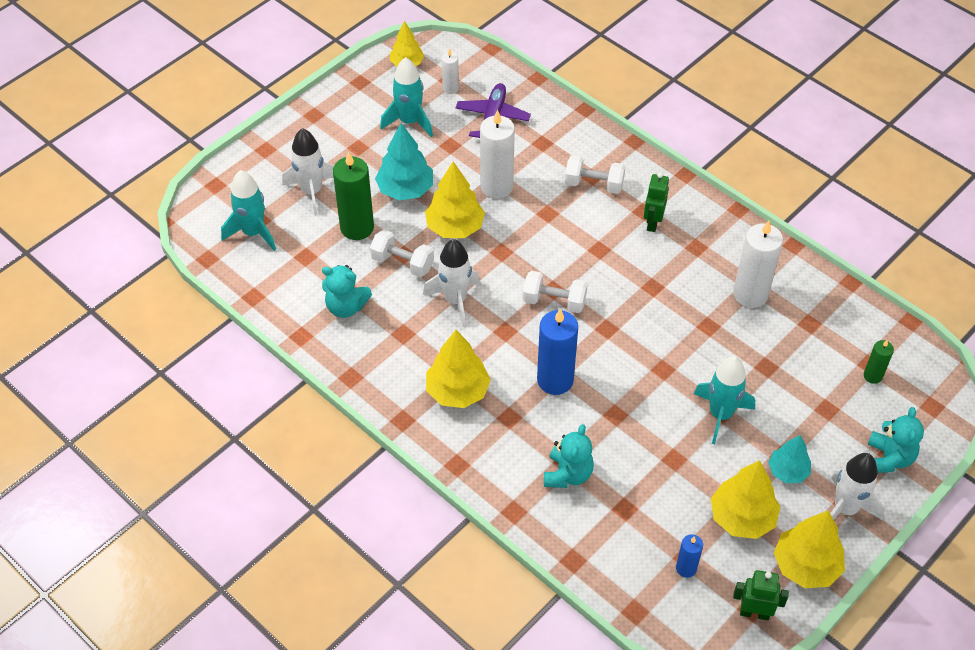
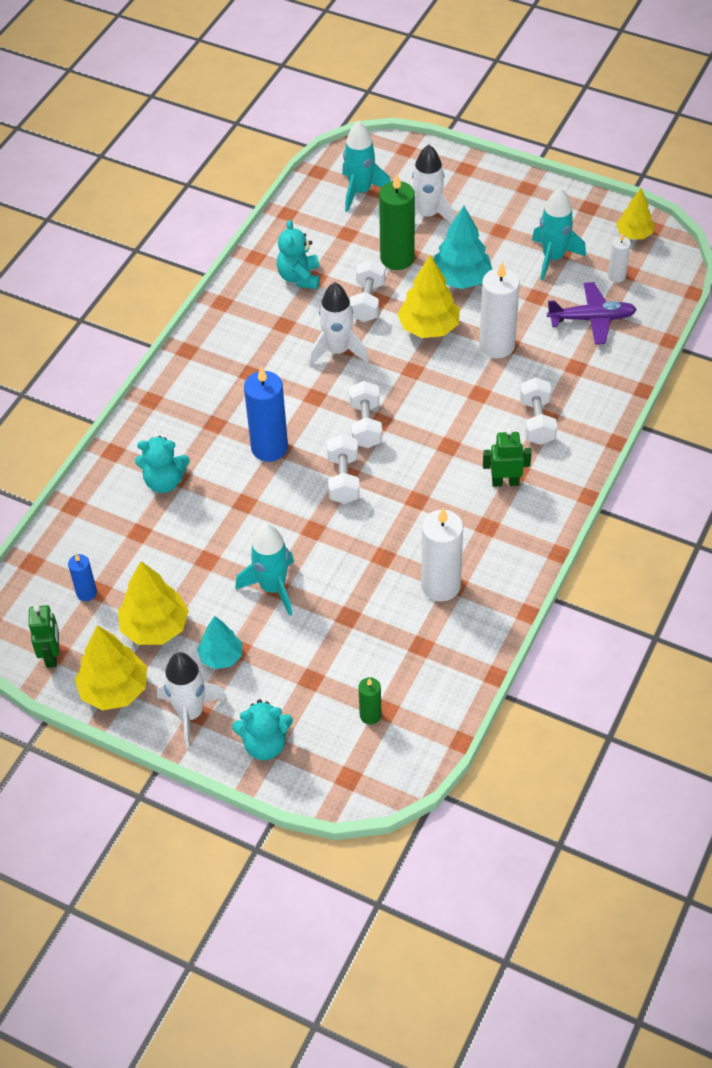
camera: 75 degrees right, 0 degrees up
(457, 391) = (232, 380): yellow tree -> none
(612, 333) = (343, 479): none -> white dumbbell

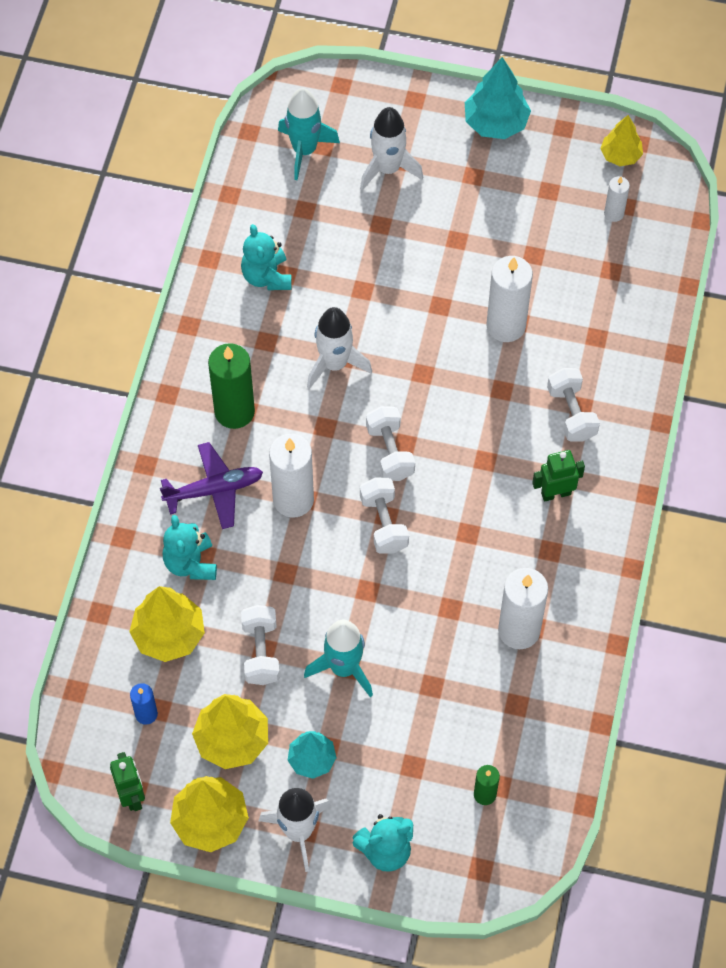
camera: 15 degrees left, 10 degrees up
(164, 481) = (191, 563): turquoise teddy bear -> turquoise teddy bear turned 90 degrees clockwise
(269, 448) = (293, 499): blue candle -> white candle
(367, 302) = (351, 295): white dumbbell -> white dumbbell (261, 652)
(397, 258) = (369, 232): green candle -> green candle (234, 411)
(429, 327) = (426, 316): yellow tree -> yellow tree (169, 634)
(461, 279) = (446, 247): turquoise tree -> turquoise tree (496, 123)
(553, 258) = (540, 201): turquoise rocket -> none
(592, 319) = (600, 273): purple plane -> purple plane (214, 490)

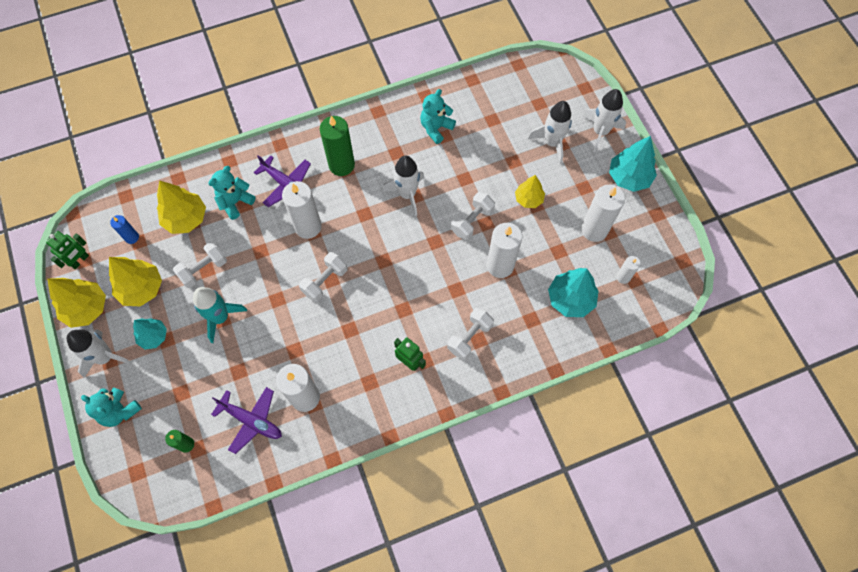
camera: 55 degrees right, 5 degrees up
(304, 150) = (529, 96): turquoise rocket -> none
(390, 452) = (372, 256): white dumbbell -> white dumbbell (472, 221)
(413, 110) = (600, 132): none -> white rocket
(506, 705) = (251, 420): none -> purple plane
(534, 202) = (594, 230): none -> white candle
(601, 282) = (570, 299): none -> turquoise tree
(620, 155) = (666, 256): yellow tree -> yellow tree (528, 199)

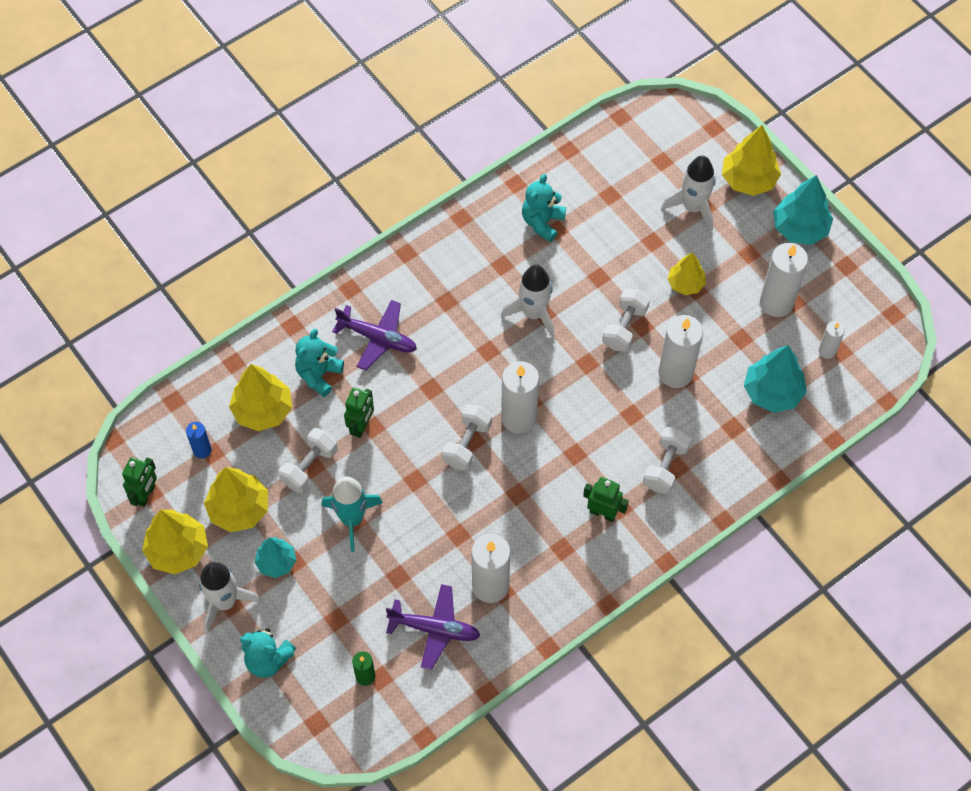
camera: 15 degrees left, 5 degrees down
(252, 248) = (361, 426): none -> green robot
(308, 227) = (422, 383): white candle -> white candle (519, 418)
(341, 165) = (438, 296): green candle -> none
(600, 132) = (748, 179): white rocket -> yellow tree

